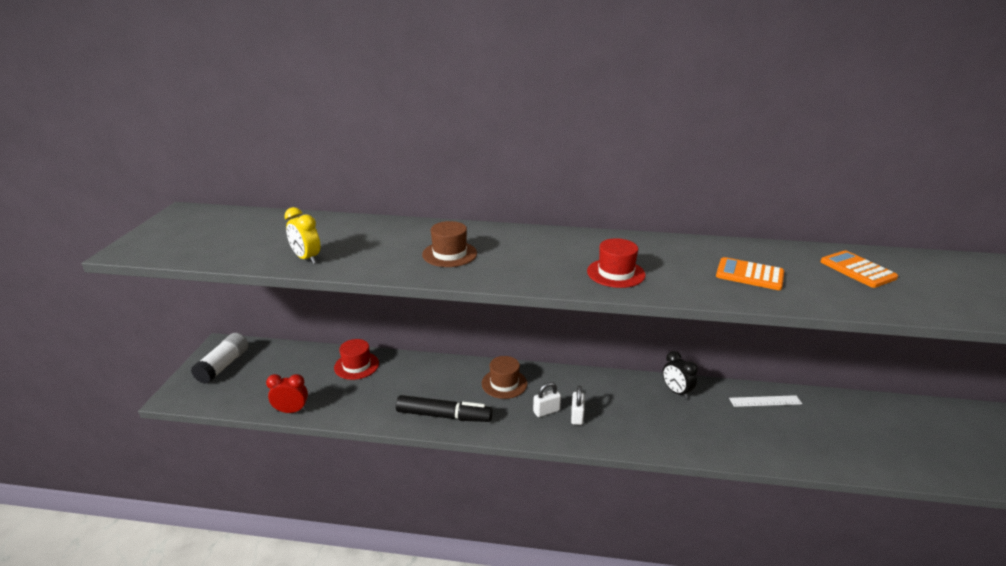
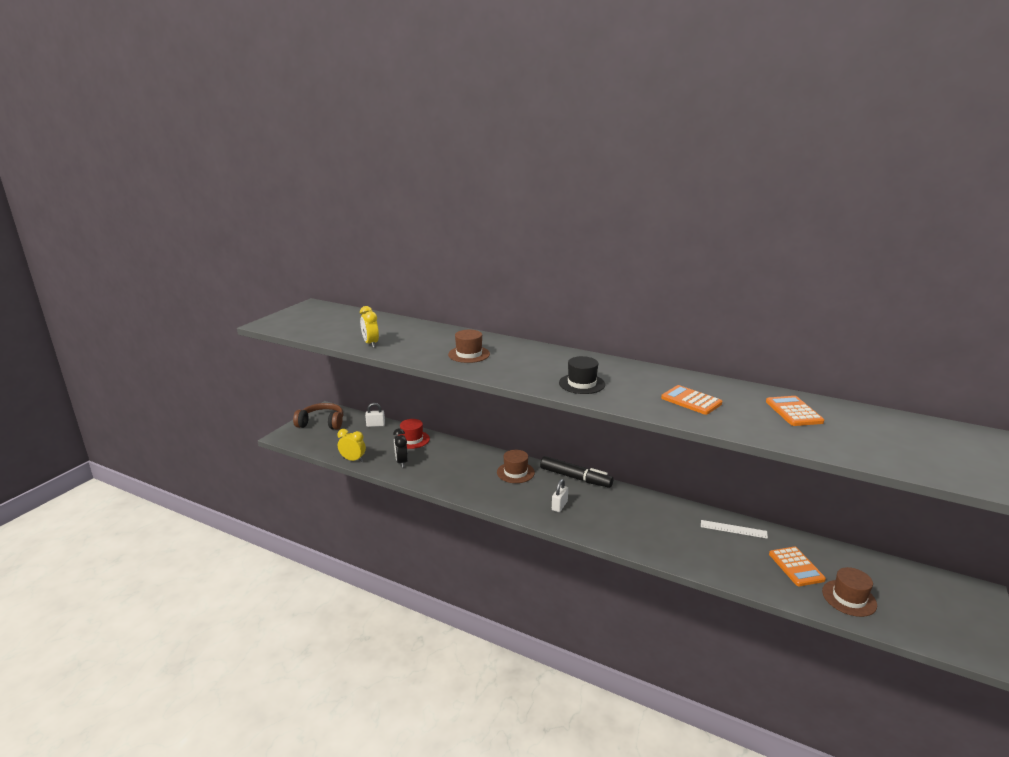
camera: 20 degrees right, 5 degrees down
(223, 366) = (322, 423): white glue stick -> brown headphones
(291, 411) = (353, 460): red clock -> yellow clock
(443, 416) = (457, 484): black marker -> black marker (575, 478)
(546, 411) = (537, 497): white padlock -> white padlock (375, 425)
(616, 273) = (582, 384): red hat -> black hat
(676, 392) = (656, 506): black clock -> black clock (401, 462)
(847, 431) = (796, 567): none -> orange calculator
(914, 455) = (849, 598): none -> brown hat

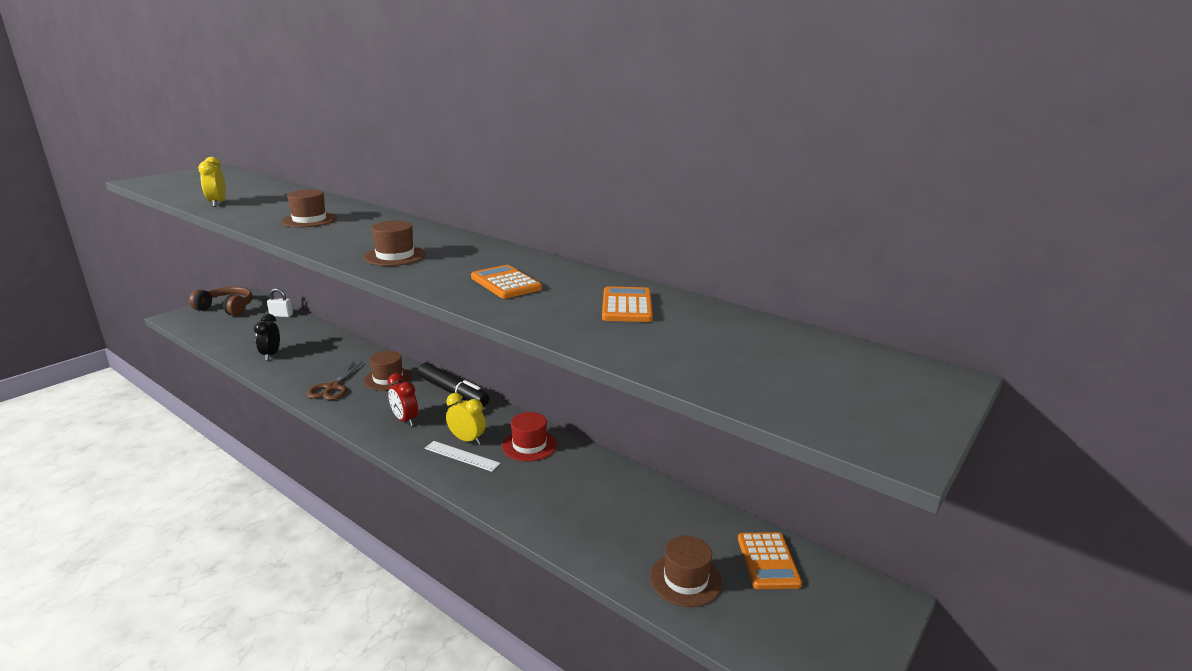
camera: 10 degrees right, 0 degrees up
(353, 460) = (221, 347): yellow clock -> yellow clock (467, 440)
(412, 439) = (305, 333): red hat -> red hat (529, 445)
(479, 485) = (333, 388): none -> brown scissors
(559, 506) = (405, 420): white padlock -> red clock
(582, 384) = (395, 256): black hat -> brown hat
(733, 529) = (599, 473): white ruler -> white ruler (462, 456)
(796, 567) = (644, 529): orange calculator -> orange calculator (768, 561)

